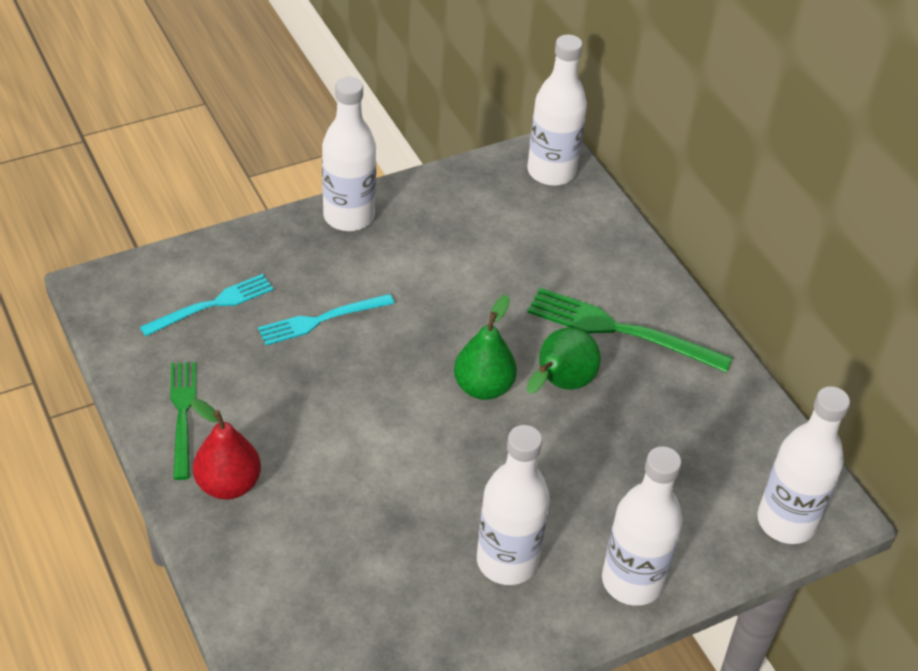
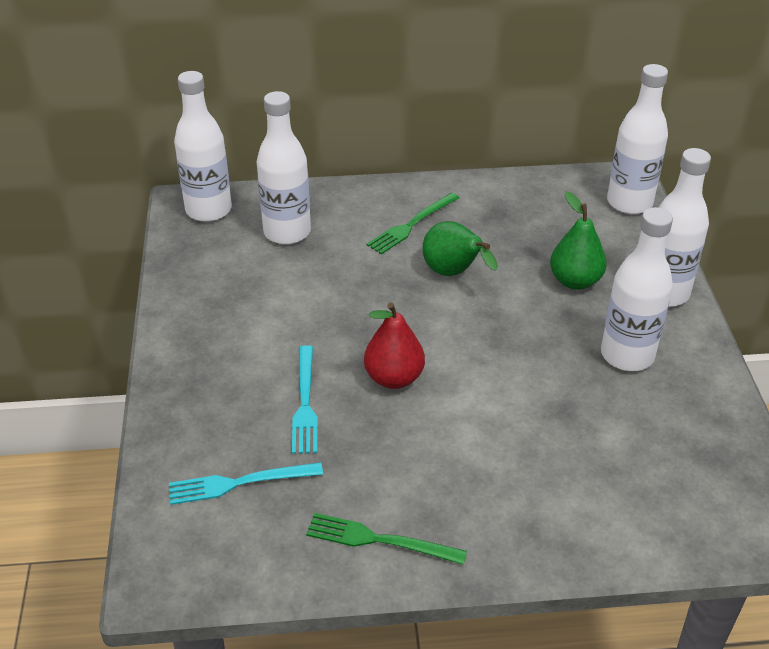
camera: 65 degrees left, 5 degrees down
(212, 305) = (240, 483): turquoise fork -> turquoise fork turned 90 degrees counterclockwise
(228, 484) = (484, 522): red pear -> red pear (394, 378)
(349, 216) = (179, 350): white bottle -> white bottle (287, 232)
(483, 387) = (437, 318): green pear -> green pear (575, 281)
(621, 330) = (412, 225): green fork -> green fork, size x0.66

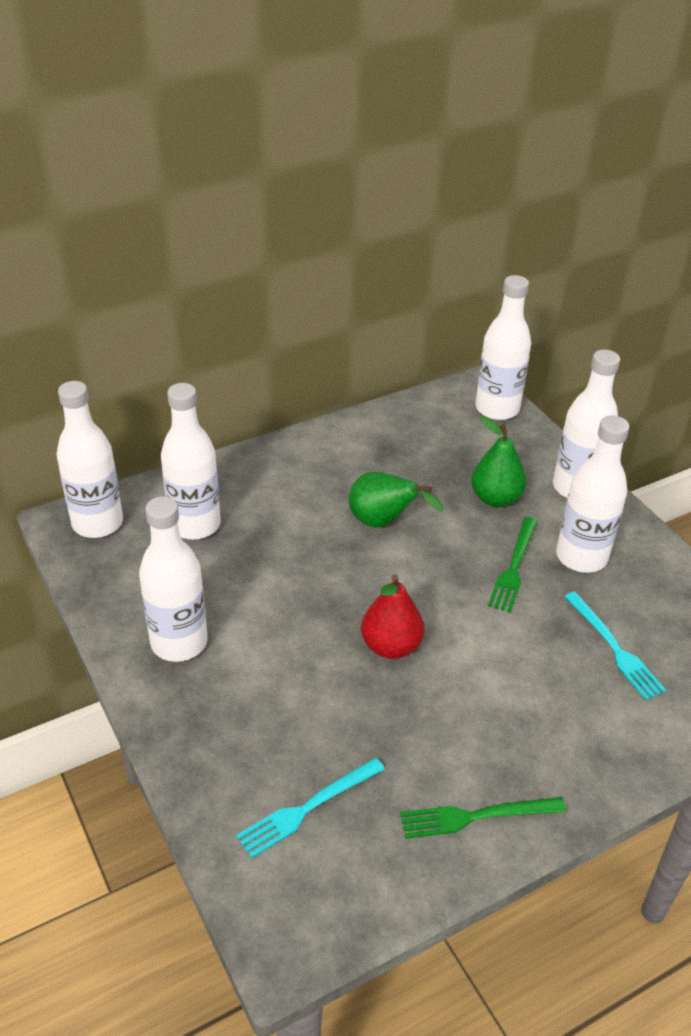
camera: 25 degrees left, 0 degrees up
(216, 321) = (179, 642): none -> white bottle
(305, 403) = (321, 700): turquoise fork -> turquoise fork (614, 648)
(412, 225) = (314, 483): green fork -> green fork (514, 567)

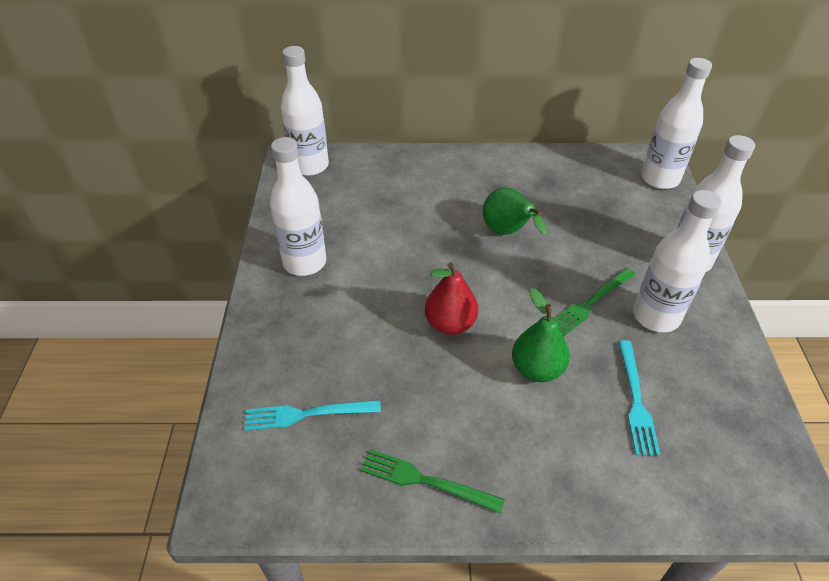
camera: 30 degrees right, 5 degrees up
(195, 525) = (371, 188): white bottle -> none
(495, 498) = (611, 245): green pear -> green pear (537, 369)

